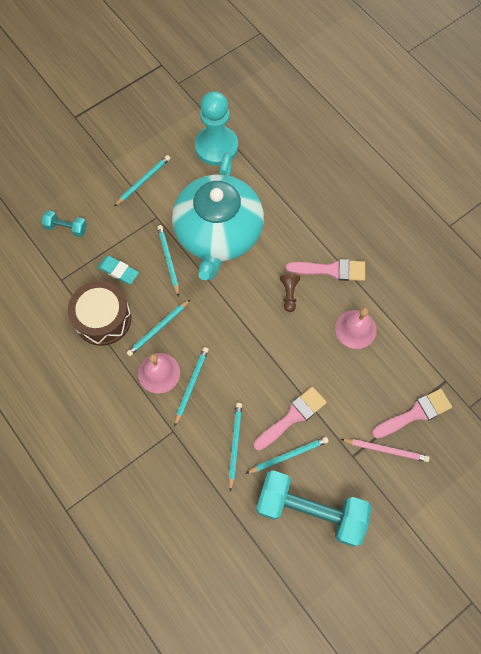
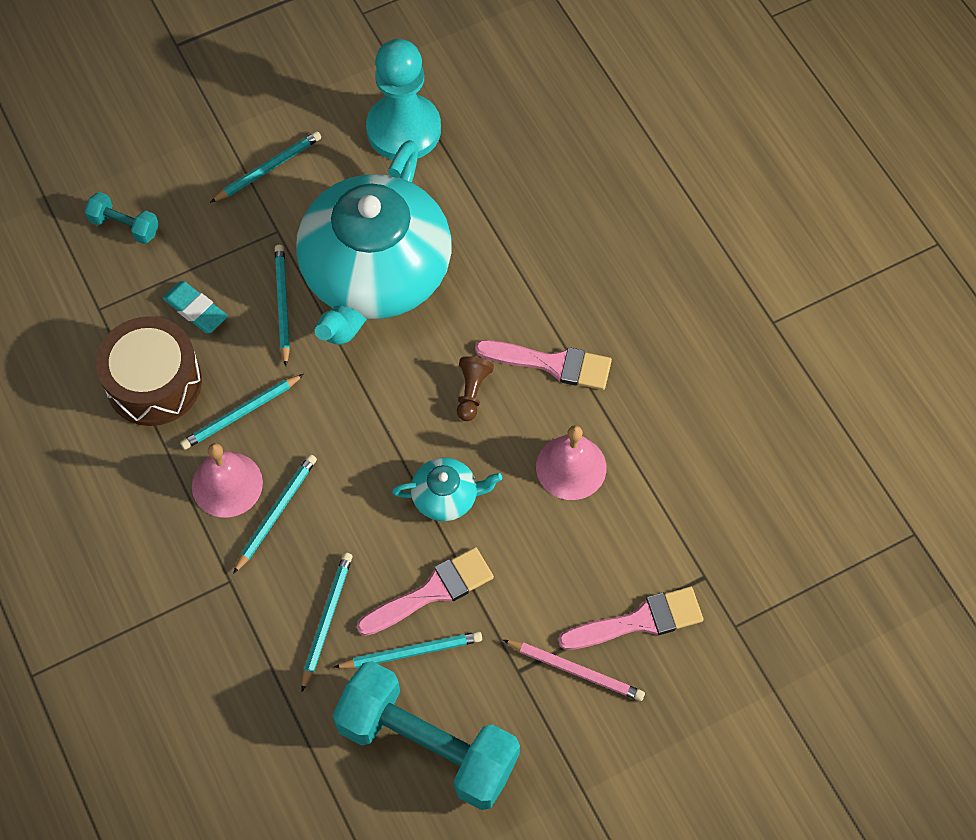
camera: 10 degrees right, 5 degrees down
(288, 358) = (446, 496): none -> turquoise teapot

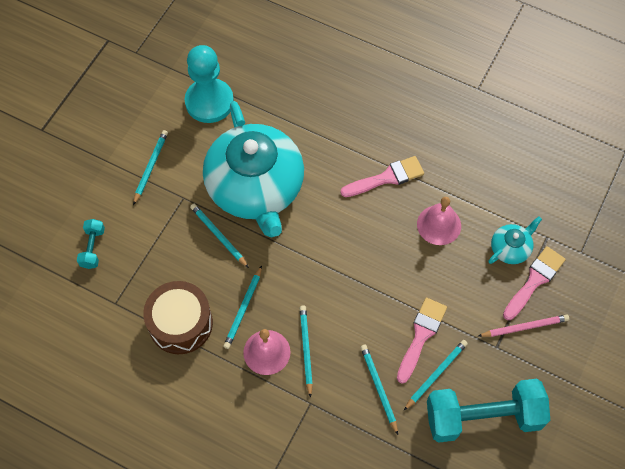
camera: 35 degrees left, 0 degrees up
(124, 226) = (93, 248): turquoise dumbbell -> turquoise dumbbell turned 75 degrees counterclockwise
(196, 310) = (172, 269): turquoise eraser -> none
(446, 496) = (388, 281): turquoise teapot -> turquoise teapot (510, 248)
(472, 392) = (357, 218): brown pawn -> none

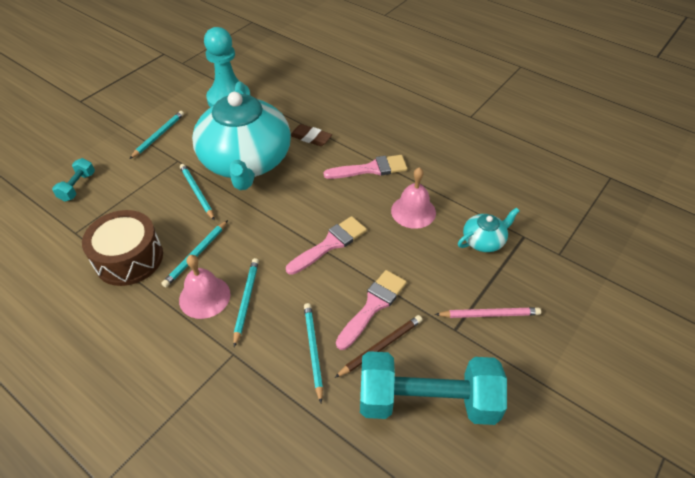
camera: 10 degrees right, 15 degrees down
(315, 145) = (311, 138): none -> brown eraser
(436, 375) = (381, 347): turquoise pencil -> brown pencil
(534, 281) = (506, 272): pink brush -> pink brush (330, 244)

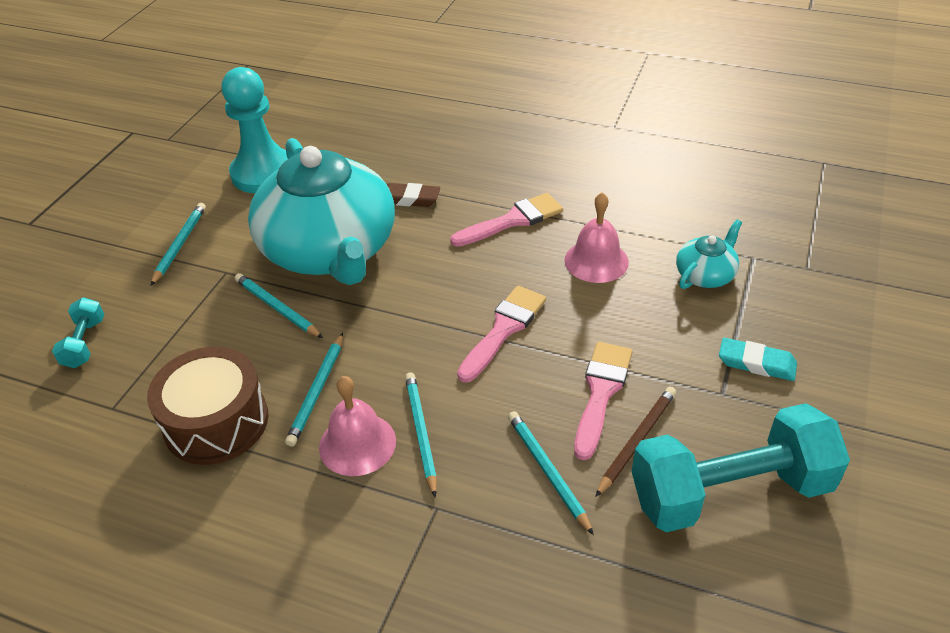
camera: 15 degrees left, 5 degrees down
(489, 314) = (756, 363): pink pencil -> turquoise eraser

